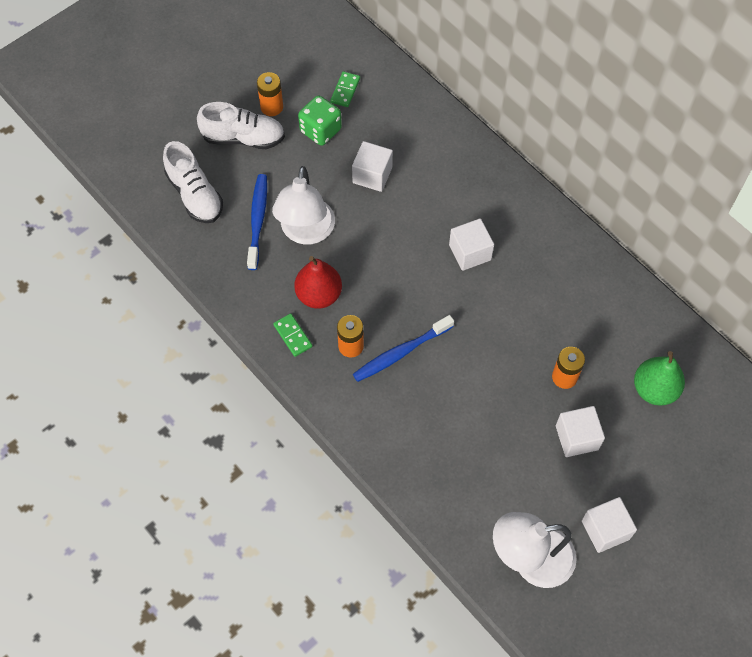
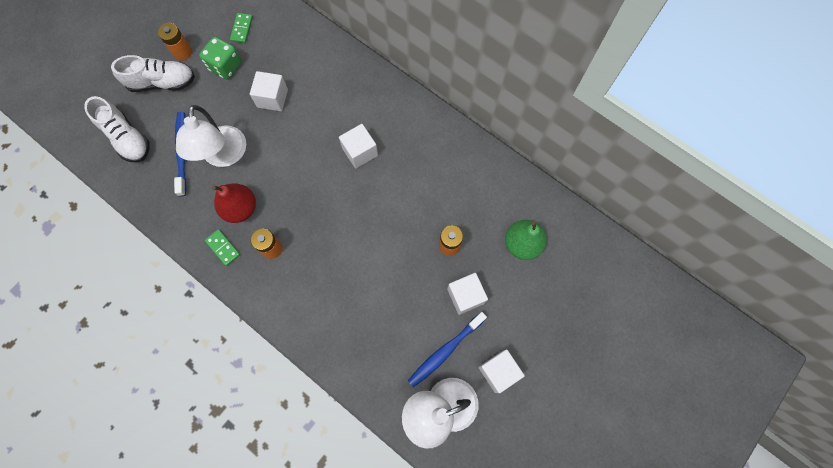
camera: 10 degrees left, 10 degrees up
(401, 353) = (314, 247): blue toothbrush -> blue toothbrush (445, 351)

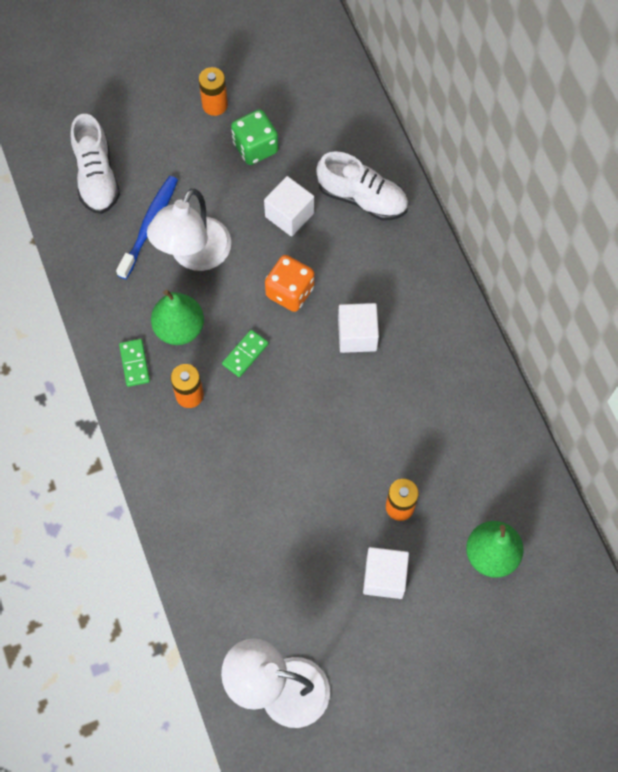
camera: 30 degrees right, 5 degrees down
(162, 82) = (171, 130): white shoe -> white shoe (362, 198)
(240, 208) = (179, 328): red pear -> green pear
(242, 29) = (300, 110): green domino -> green domino (245, 354)
(301, 147) = (290, 292): none -> orange dice
(445, 351) = (322, 627): blue toothbrush -> none
(498, 371) = (371, 687): white cube -> none

